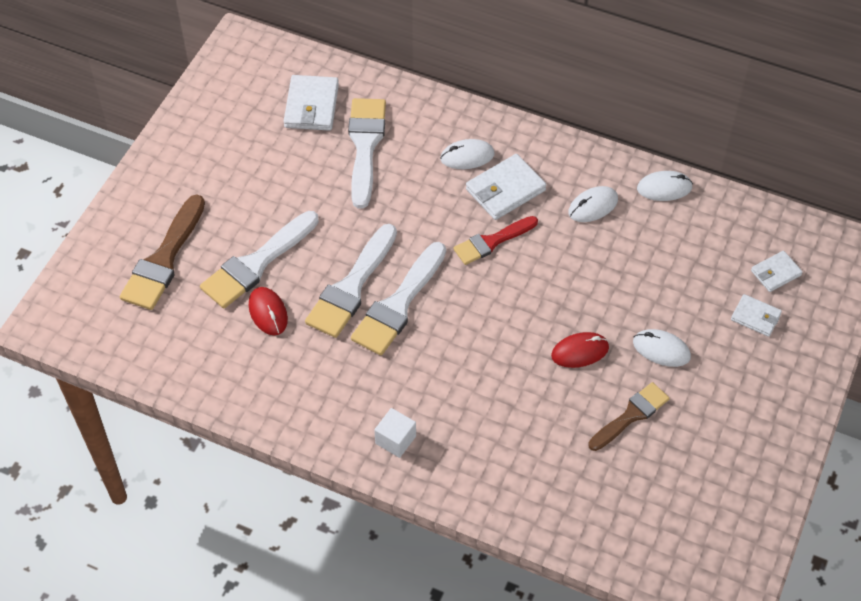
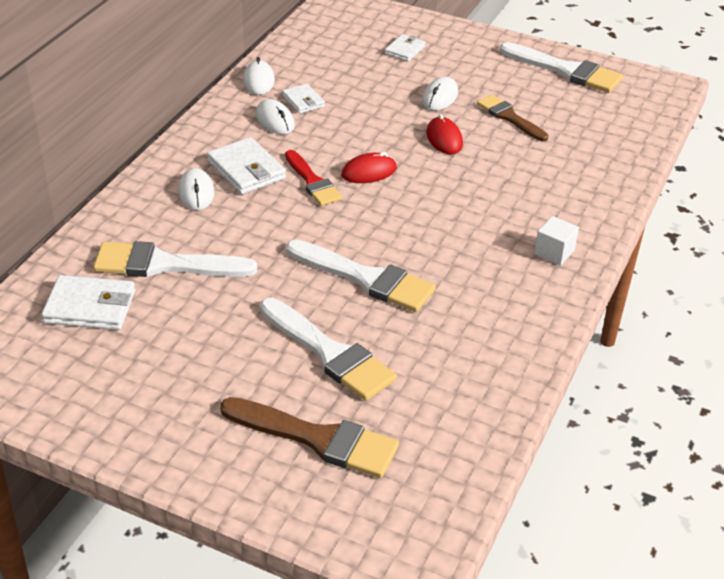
camera: 90 degrees left, 15 degrees down
(268, 312) = (400, 343): red mouse -> red mouse (369, 172)
(398, 304) = (390, 246): white brush -> white brush (566, 70)
(775, 273) = (359, 37): white wallet -> white wallet (303, 101)

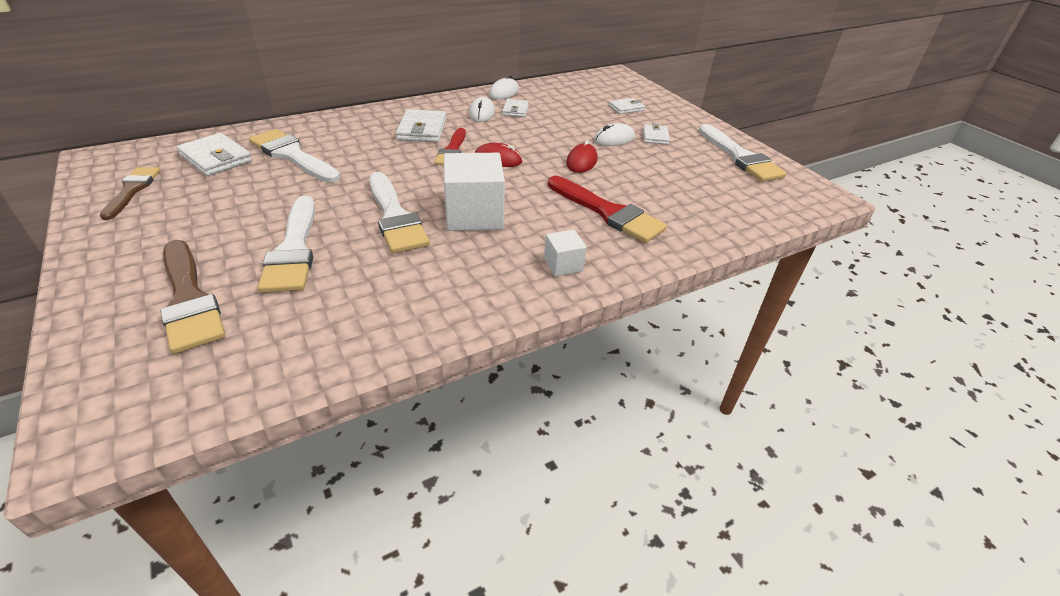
camera: 35 degrees right, 0 degrees up
(196, 192) = (374, 129): white mouse -> none
(429, 242) = (474, 215): none -> white cube
(472, 77) = (655, 136): none -> white wallet
(509, 117) = (652, 167): brown brush -> brown brush (132, 190)
(529, 185) = (608, 212): none -> red brush

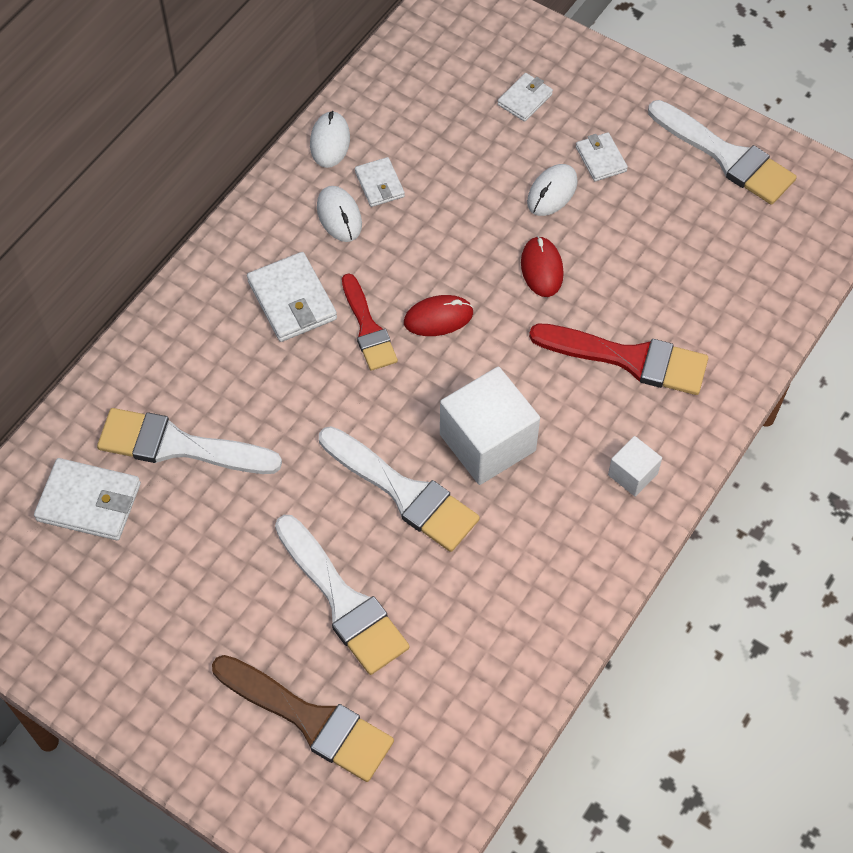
camera: 25 degrees left, 20 degrees up
(132, 190) = (58, 611): brown brush -> none

